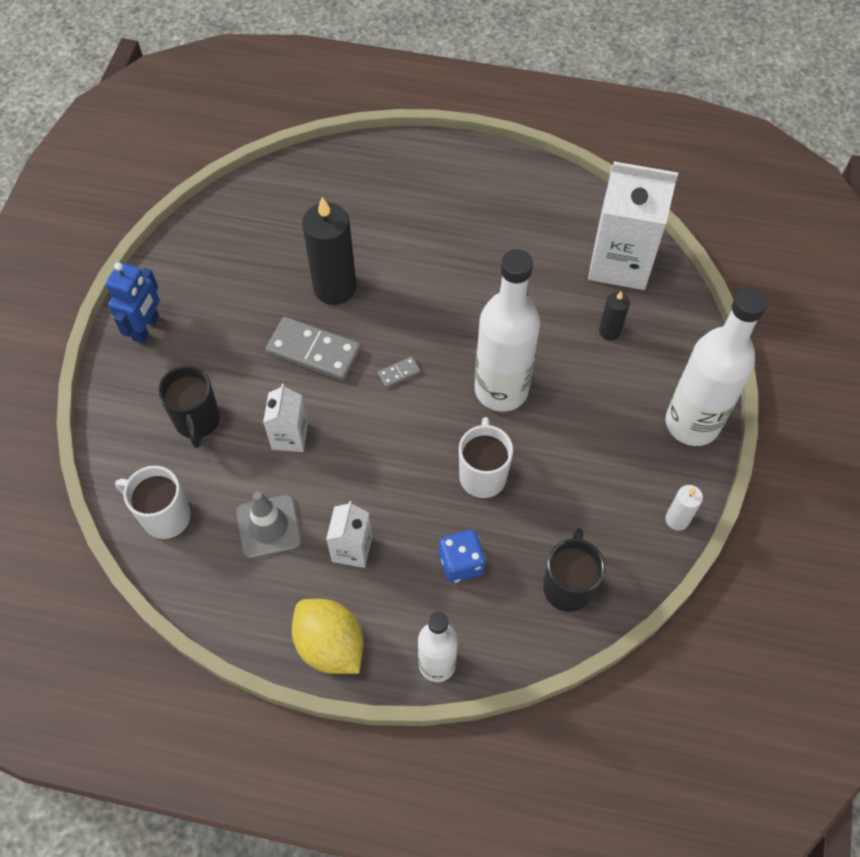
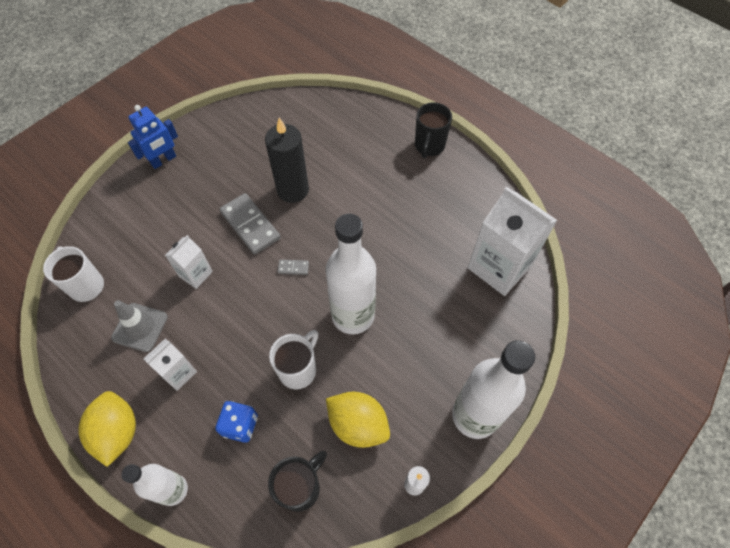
camera: 30 degrees right, 0 degrees up
(197, 421) = (149, 234): black mug -> black mug (429, 146)
(583, 495) = (358, 424): none -> yellow lemon
(609, 331) = (458, 313): black candle -> none

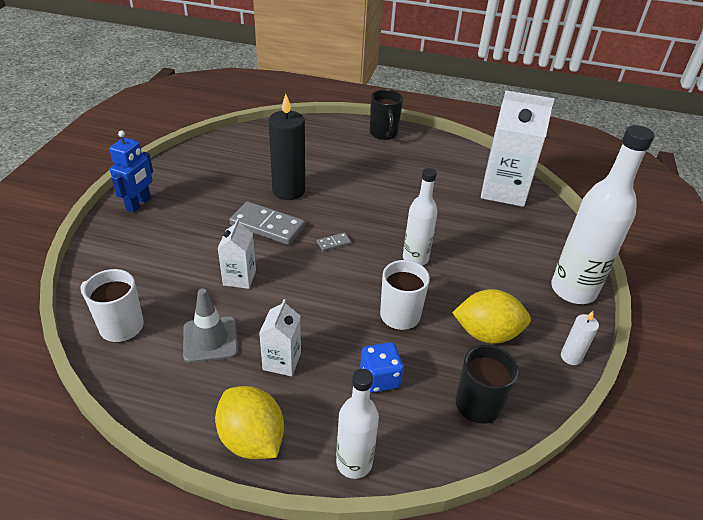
camera: 30 degrees left, 20 degrees down
(353, 315) = (415, 258): white bottle -> white bottle, size x0.60

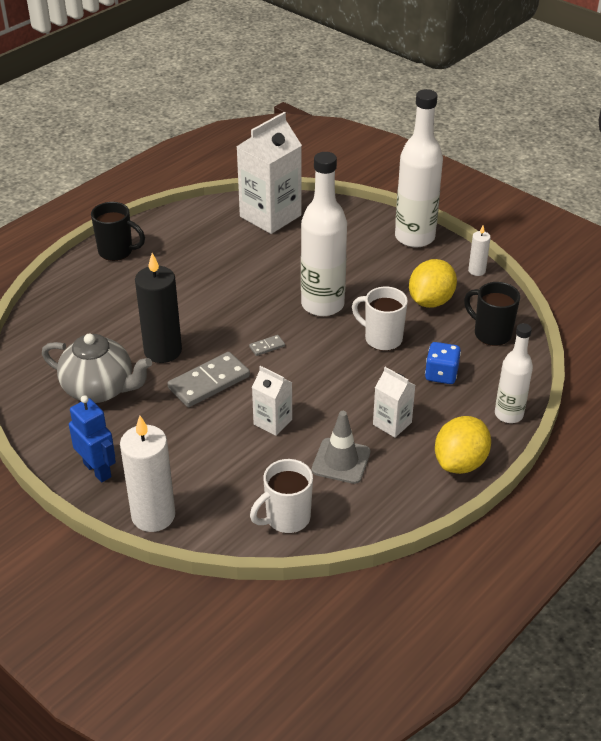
camera: 60 degrees left, 0 degrees up
(99, 247) = (153, 515): none -> white candle
(226, 176) = (100, 389): none -> grey teapot
(252, 439) = (460, 462): yellow lemon -> yellow lemon turned 45 degrees counterclockwise
(333, 243) = (267, 346): grey domino -> grey domino turned 60 degrees clockwise
(415, 258) = (322, 305): white bottle -> white bottle, size x1.66

